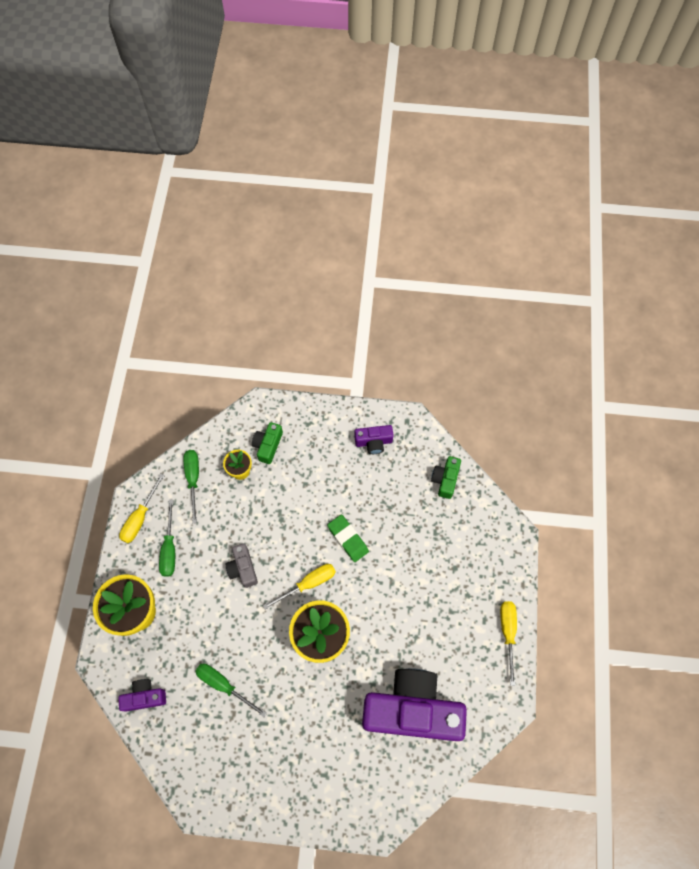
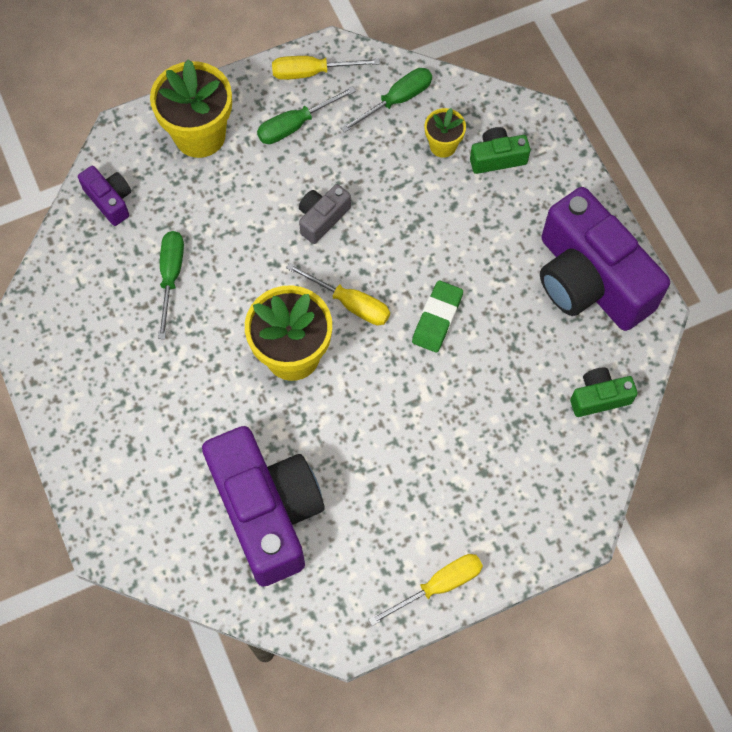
camera: 60 degrees right, 0 degrees up
(373, 442) = (589, 280): purple camera -> purple camera, size x2.28

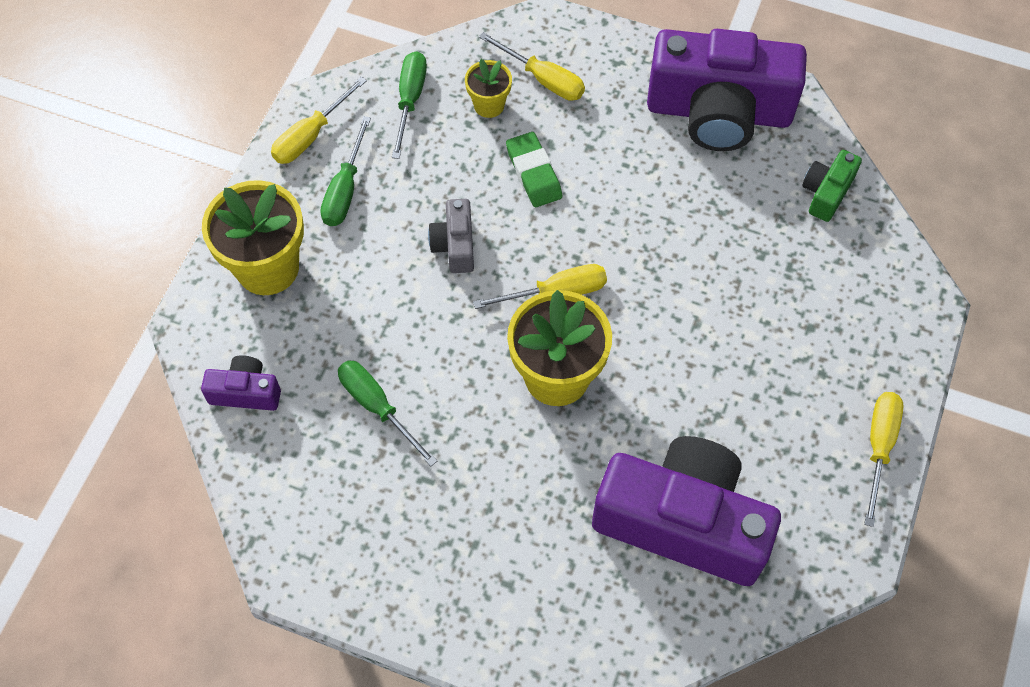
camera: 45 degrees left, 5 degrees down
(437, 319) = (639, 242): green eraser -> green eraser (533, 173)
(497, 158) = (543, 79): green camera -> yellow screwdriver

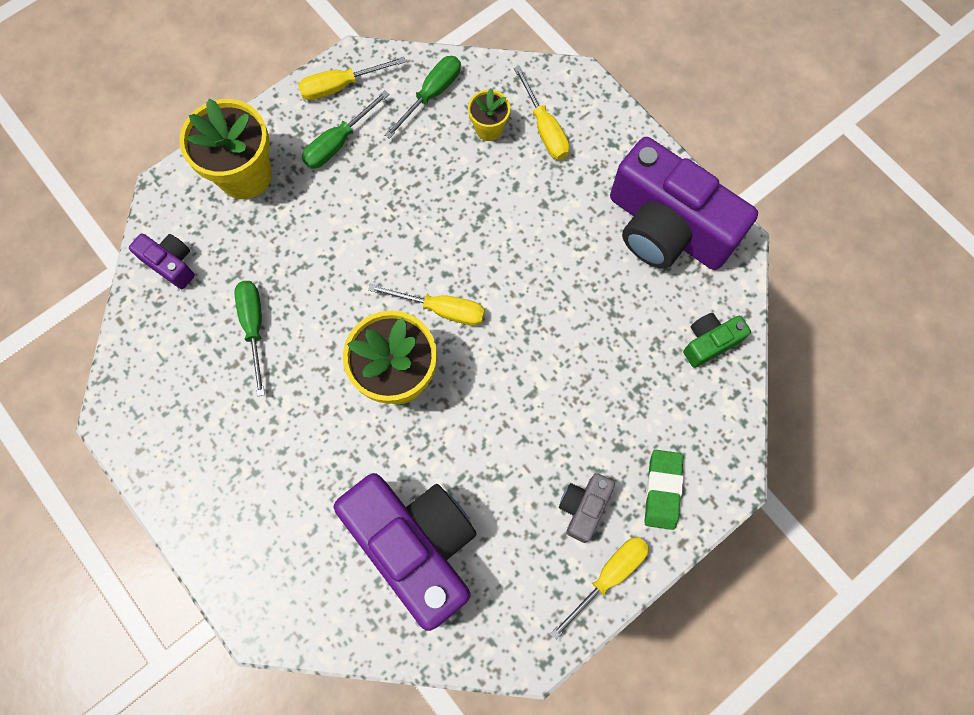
camera: 30 degrees right, 10 degrees up
(455, 245) = (390, 230): grey camera -> grey camera (583, 507)
(533, 173) = (487, 203): green eraser -> green eraser (662, 490)

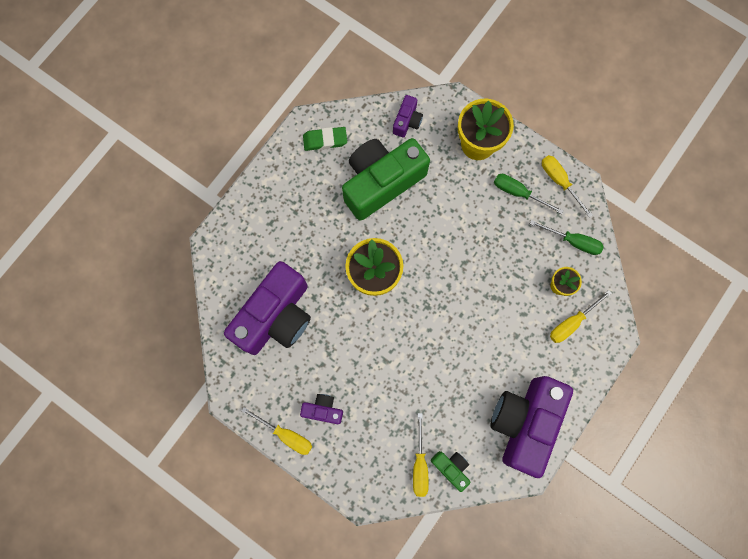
camera: 75 degrees right, 5 degrees up
(254, 327) = (381, 182): green screwdriver -> green camera
(441, 309) = (424, 290): yellow screwdriver -> yellow screwdriver (419, 464)
(583, 507) = (323, 410): grey camera -> purple camera
(662, 490) = (346, 456): green eraser -> green eraser (325, 140)

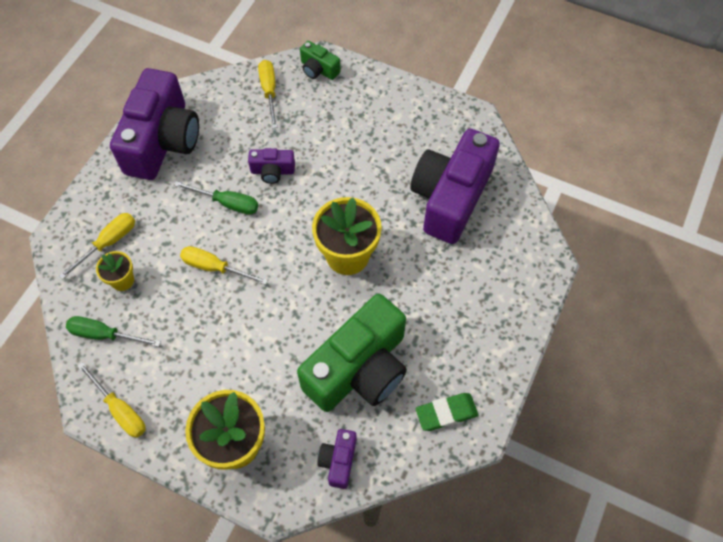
camera: 170 degrees right, 15 degrees down
(286, 434) = (409, 95): yellow screwdriver -> yellow screwdriver (215, 267)
(323, 410) = (377, 121): purple camera -> purple camera (272, 171)
(451, 467) = (237, 93): green camera -> green camera (318, 69)
(518, 193) = (176, 385): green screwdriver -> green screwdriver (227, 203)

